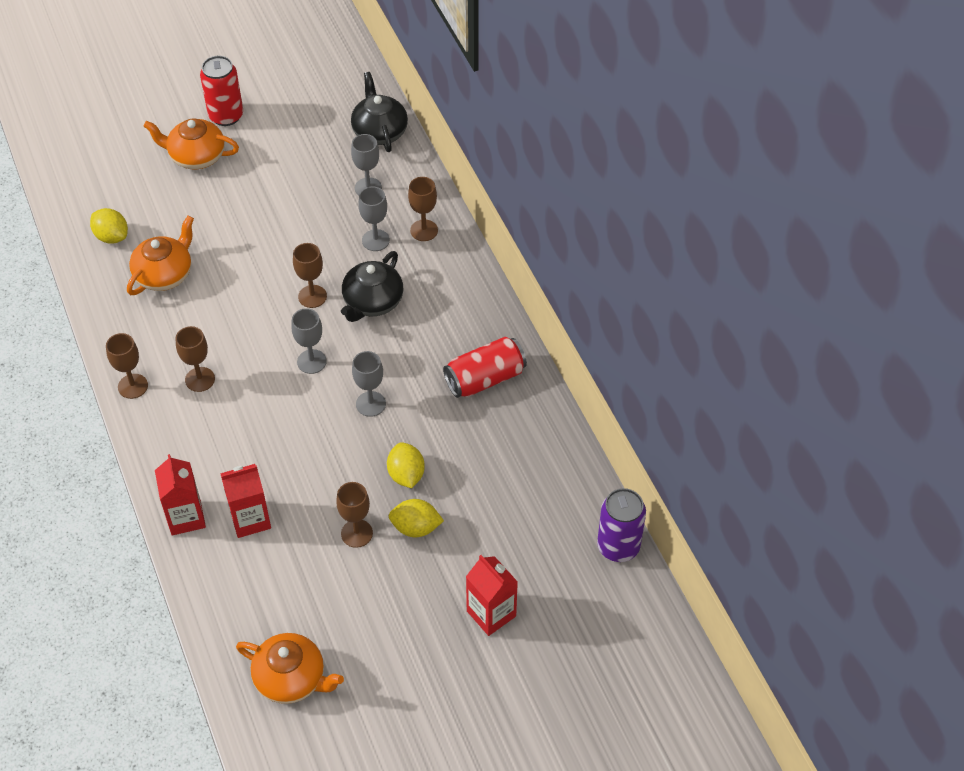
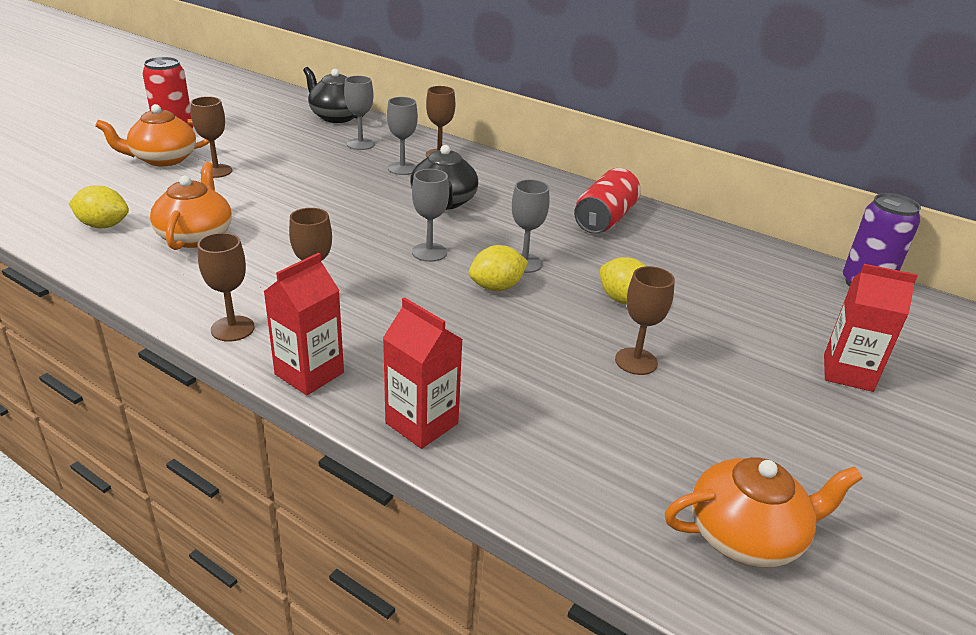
camera: 35 degrees left, 20 degrees down
(250, 519) = (505, 394): red carton -> red carton (309, 373)
(312, 296) = (380, 212): brown goblet -> brown goblet (216, 171)
(416, 527) = (686, 335): yellow lemon -> yellow lemon (496, 287)

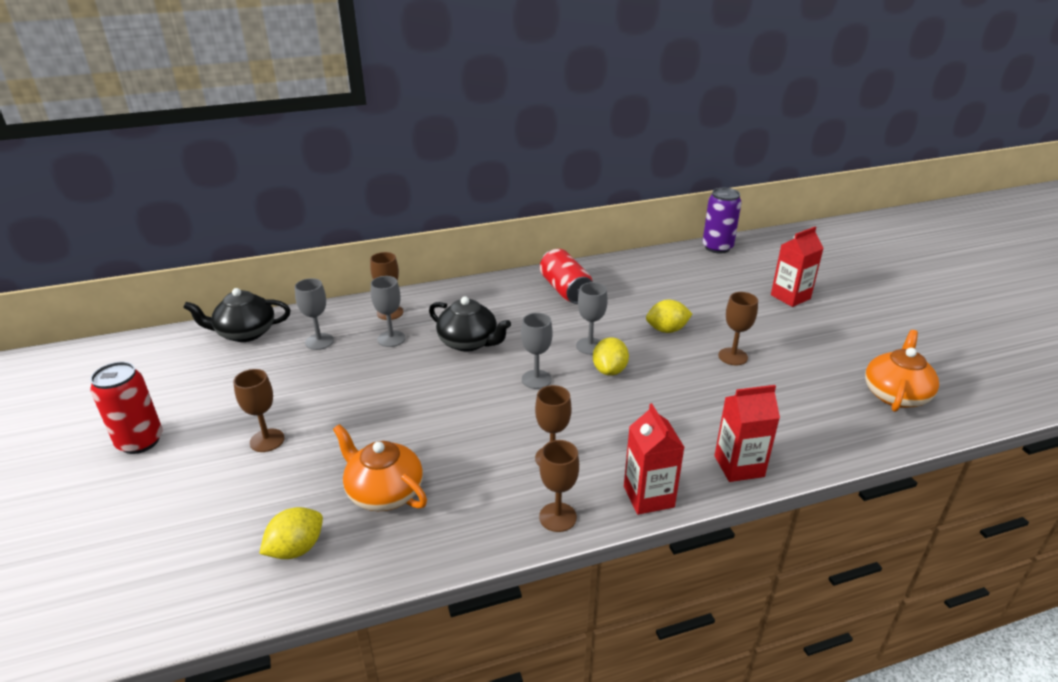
camera: 50 degrees left, 0 degrees up
(163, 159) = (194, 467): orange teapot -> none

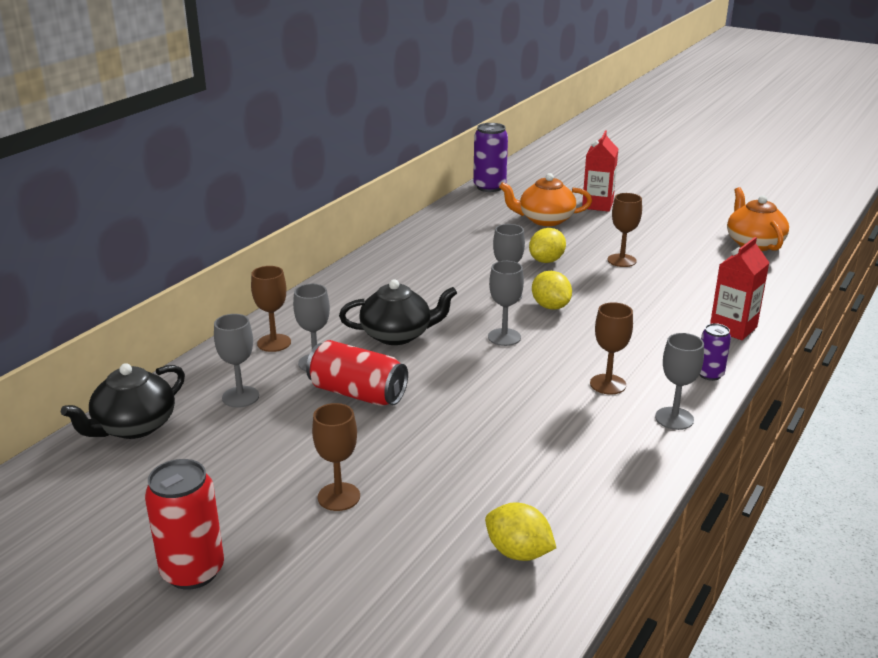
camera: 40 degrees left, 5 degrees down
(296, 549) = (518, 552): yellow lemon -> yellow lemon turned 60 degrees counterclockwise
(384, 492) = (519, 474): orange teapot -> orange teapot (545, 220)
(557, 517) = (674, 418): brown goblet -> grey goblet
(565, 290) = (415, 262): red can -> red can (357, 393)
(648, 496) = (710, 374): red carton -> purple can

